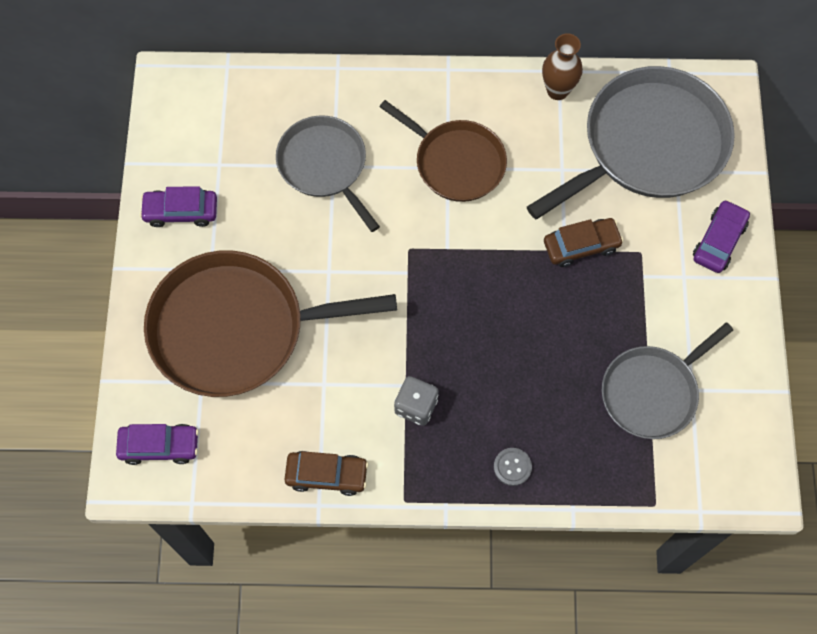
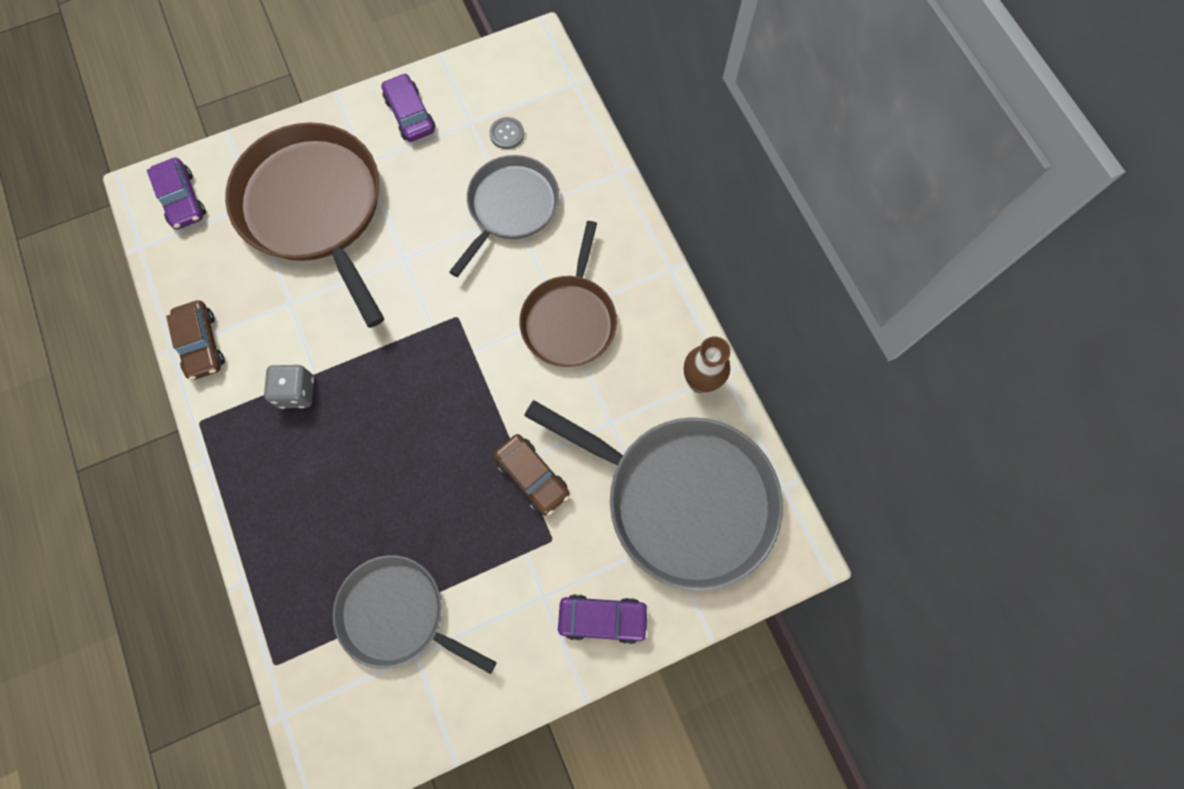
camera: 65 degrees right, 5 degrees up
(512, 467) = (266, 506): grey button -> grey button (507, 134)

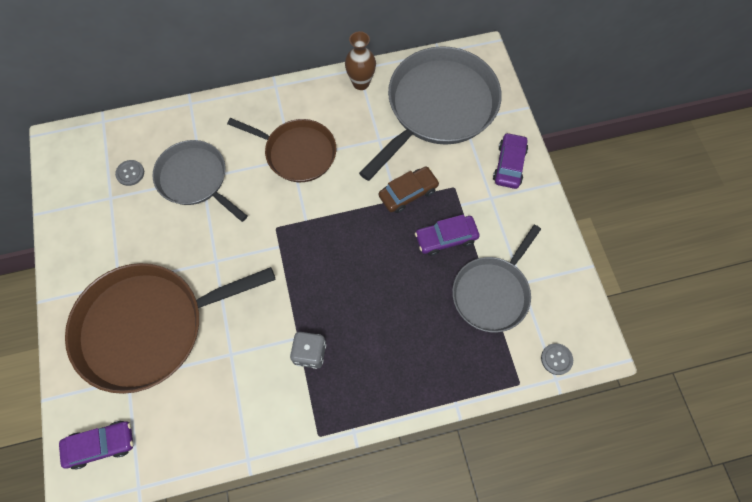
camera: 80 degrees left, 5 degrees down
(202, 344) = (249, 431): brown car -> none
(311, 715) = (556, 359): none -> grey button
(410, 114) = (85, 242): purple car -> purple car (446, 238)

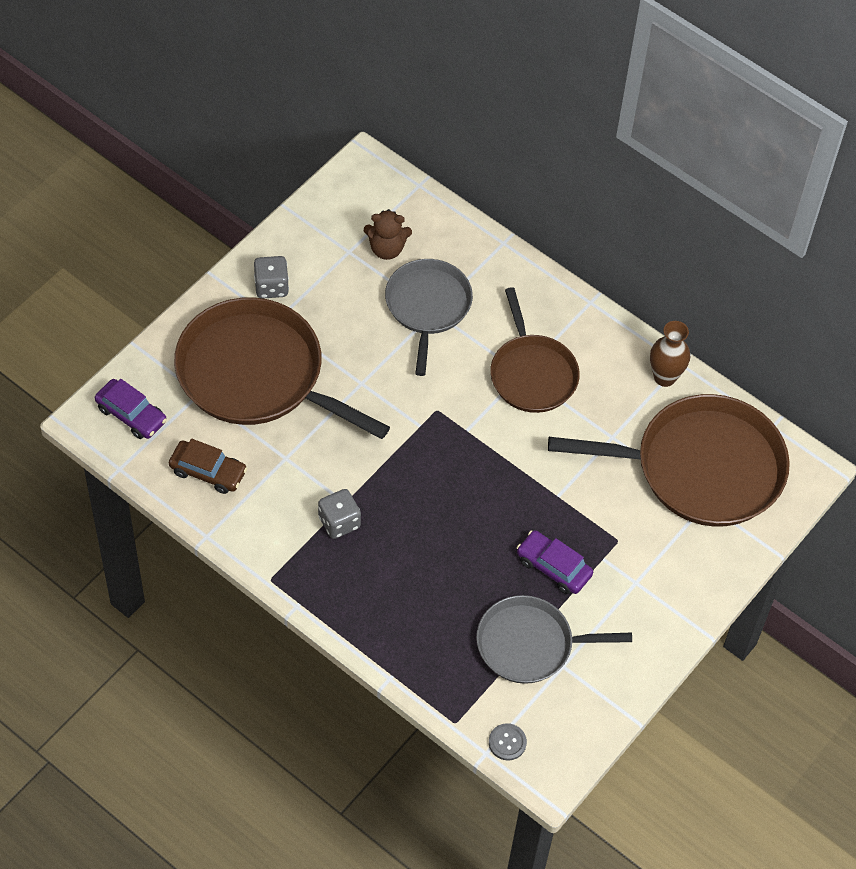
camera: 50 degrees right, 10 degrees down
(89, 267) = (271, 287): none -> grey dice
(130, 173) = (387, 249): grey button -> brown teddy bear
(408, 193) = (574, 502): brown car -> brown car (208, 471)
(438, 107) = (701, 468): grey pan -> brown pan
(509, 165) = (690, 577): purple car -> none

